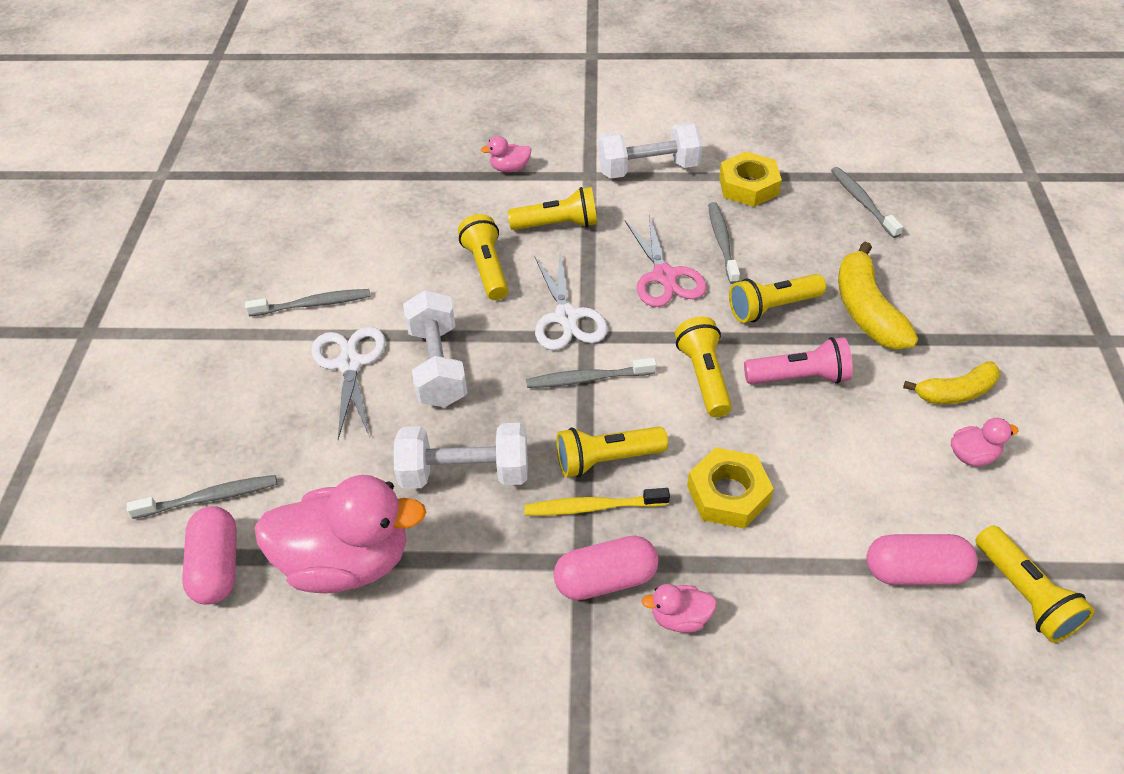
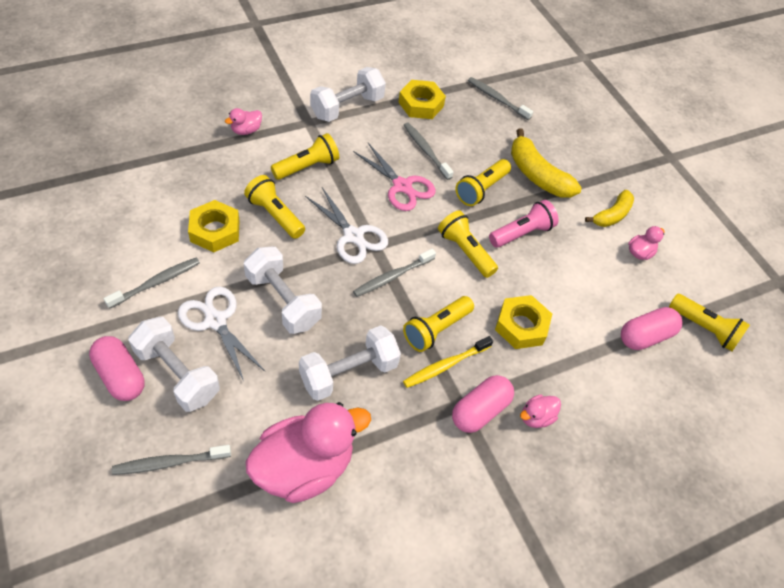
camera: 35 degrees left, 5 degrees up
(209, 498) = (170, 462): grey toothbrush -> grey toothbrush turned 150 degrees counterclockwise
(217, 566) = (209, 510): pink capsule -> pink capsule (120, 376)
(275, 407) = (177, 374): none -> white dumbbell
(408, 267) = (215, 230): none -> yellow nut

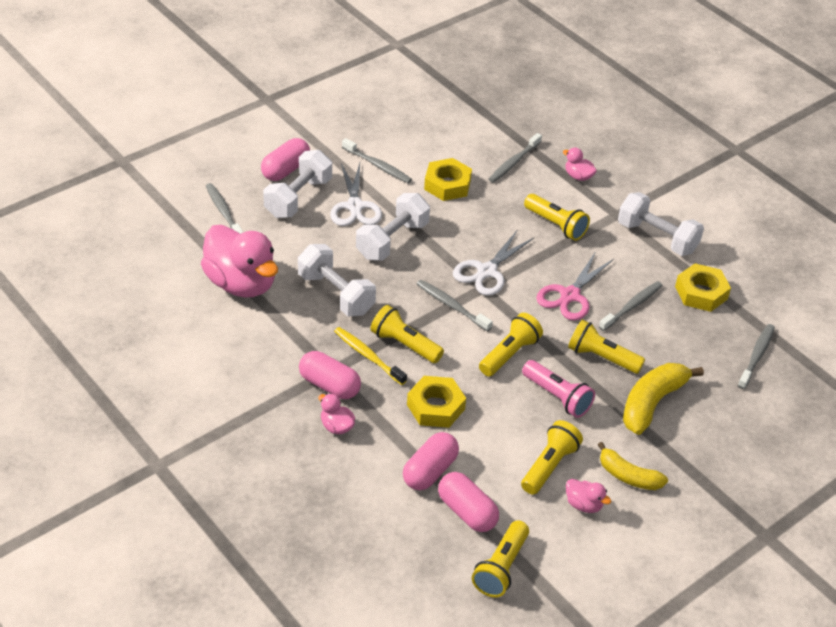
camera: 80 degrees right, 10 degrees down
(205, 169) = (513, 162): none -> grey toothbrush
(215, 321) = (355, 206): white scissors -> white scissors turned 135 degrees clockwise
(275, 215) = (484, 216): yellow flashlight -> yellow flashlight (549, 466)
(598, 352) = (430, 471): none -> pink capsule

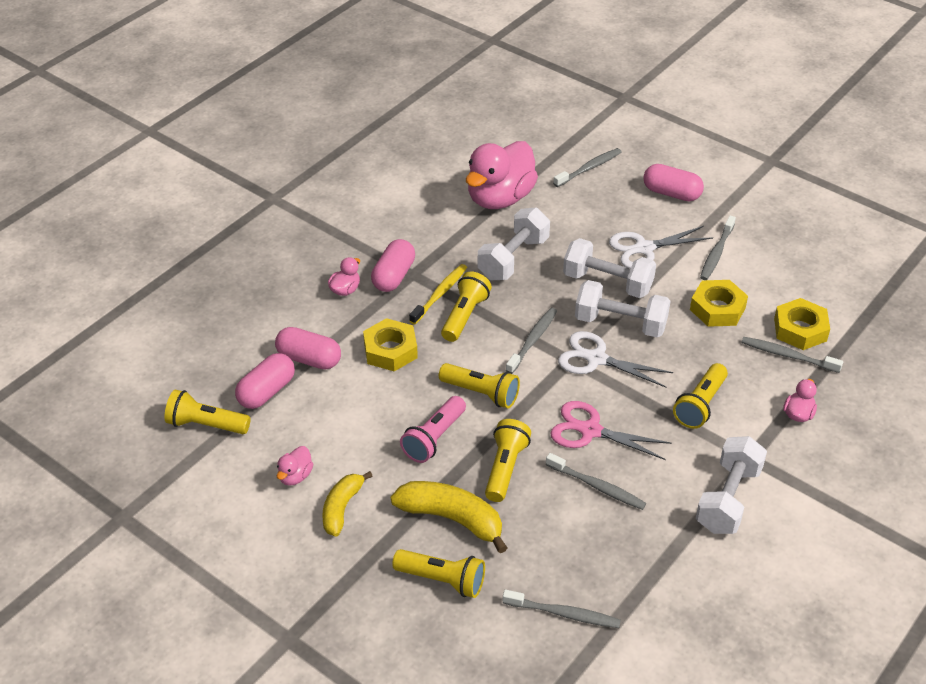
camera: 80 degrees right, 0 degrees up
(298, 198) = (635, 209): white dumbbell -> white dumbbell (620, 323)
(549, 466) = (338, 443): yellow flashlight -> yellow flashlight (442, 580)
(701, 293) = (650, 550): yellow nut -> yellow nut (800, 329)

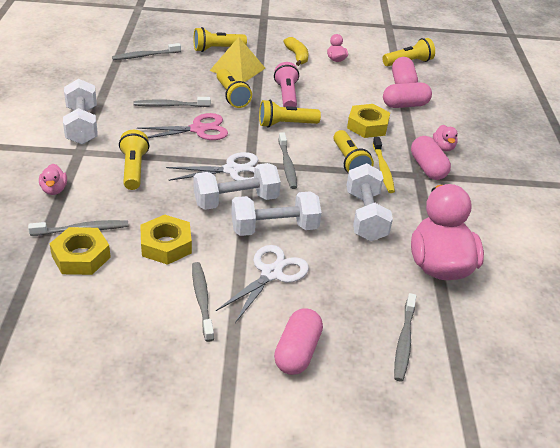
camera: 140 degrees right, 5 degrees down
(452, 519) = (237, 69): yellow banana -> yellow pyramid
(671, 193) = (297, 352): pink capsule -> pink capsule turned 60 degrees counterclockwise

